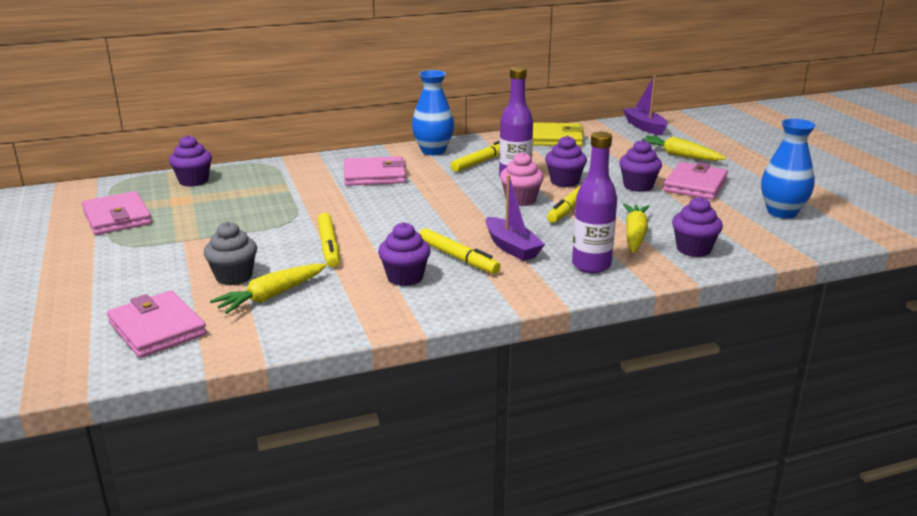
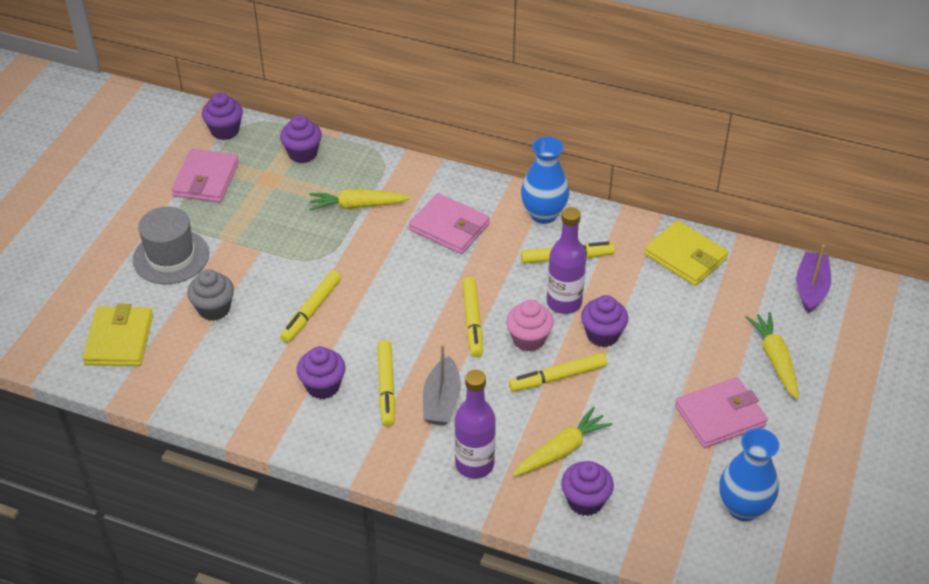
camera: 40 degrees right, 20 degrees up
(143, 265) = (171, 257): none -> grey hat
(157, 329) = (119, 339): pink wallet -> yellow wallet
(271, 296) = (215, 349): yellow carrot -> yellow carrot (357, 206)
(466, 206) = (472, 321): none -> yellow marker
(511, 247) = (441, 401): purple boat -> grey boat
(638, 186) = (662, 383): purple cupcake -> purple cupcake (225, 131)

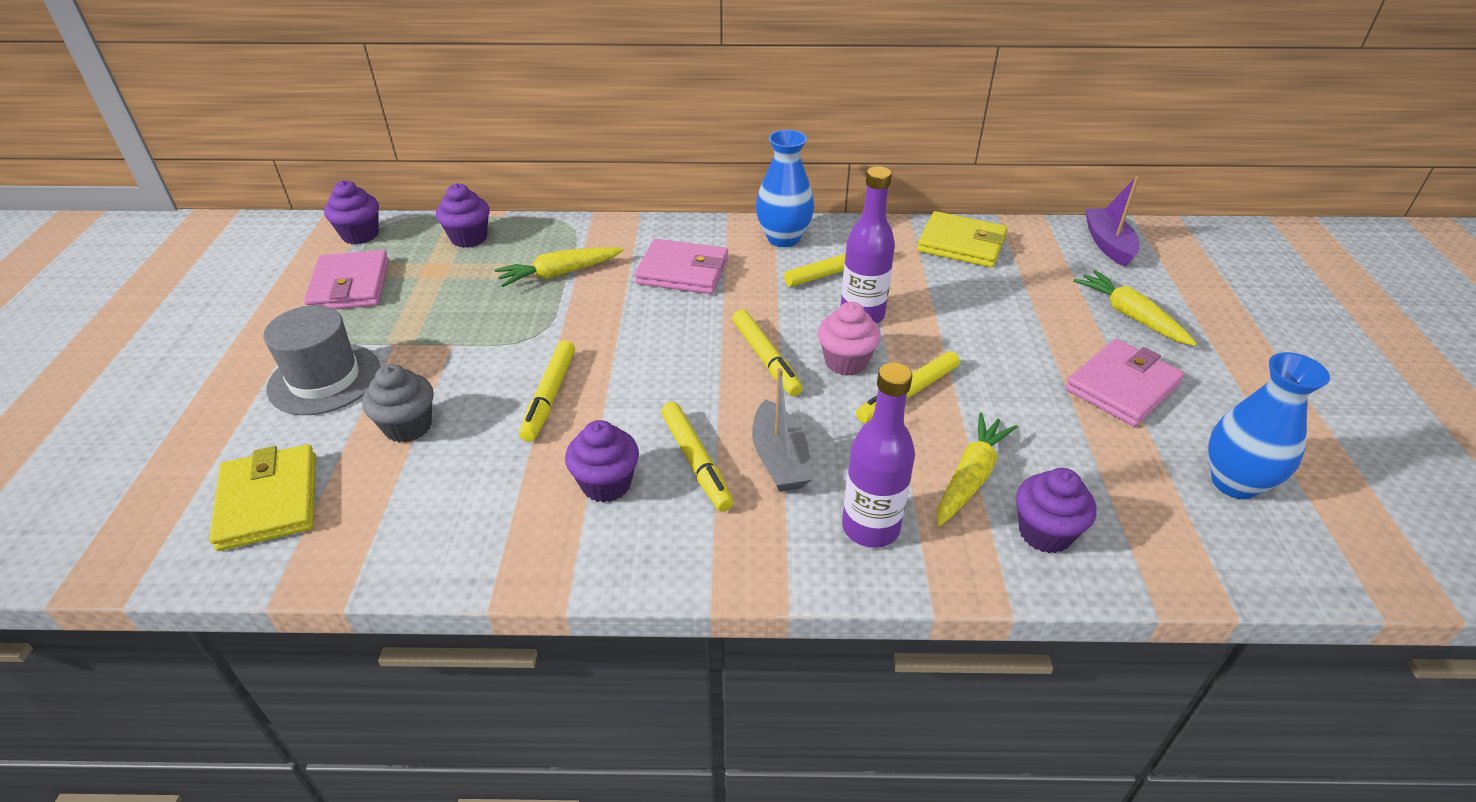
camera: 20 degrees left, 5 degrees down
(602, 335) = (928, 337): purple cupcake -> none

